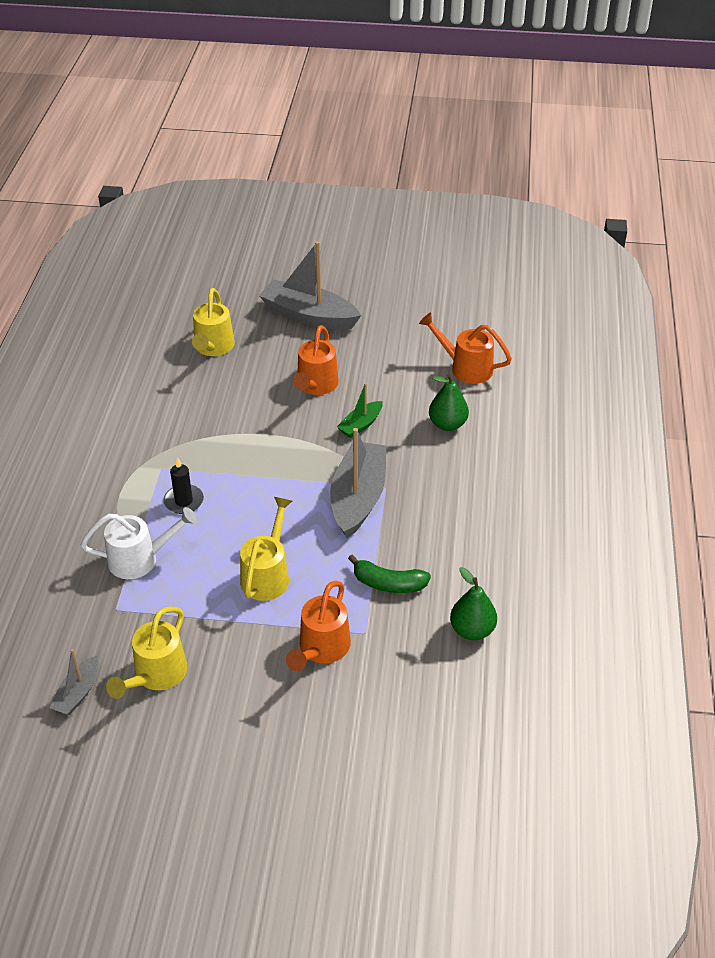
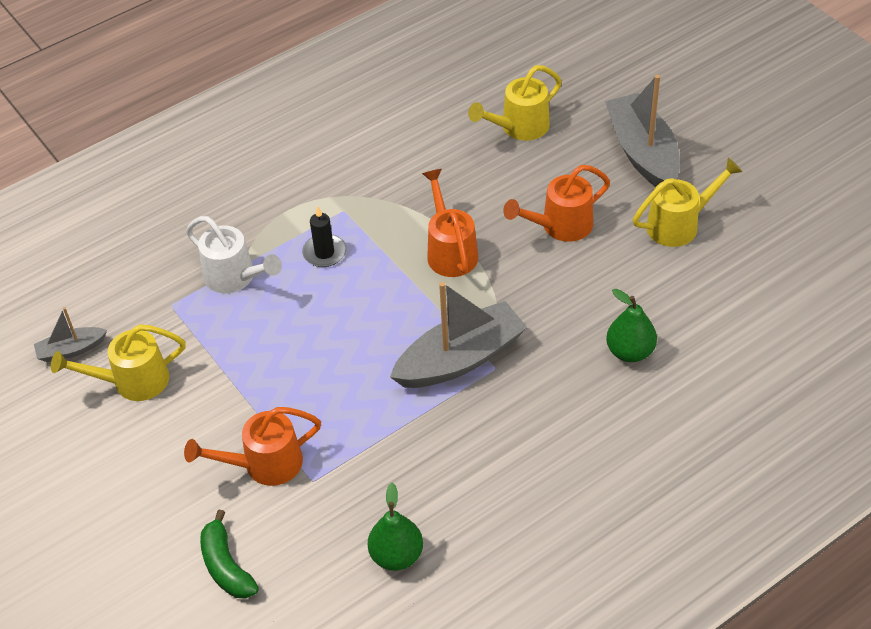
camera: 50 degrees right, 5 degrees up
(267, 574) = (306, 367): yellow watering can -> yellow watering can (680, 224)
(361, 425) = (551, 293): green boat -> none
(388, 583) = (385, 455): green banana -> green banana (226, 566)
(465, 367) = (724, 308): orange watering can -> orange watering can (450, 250)

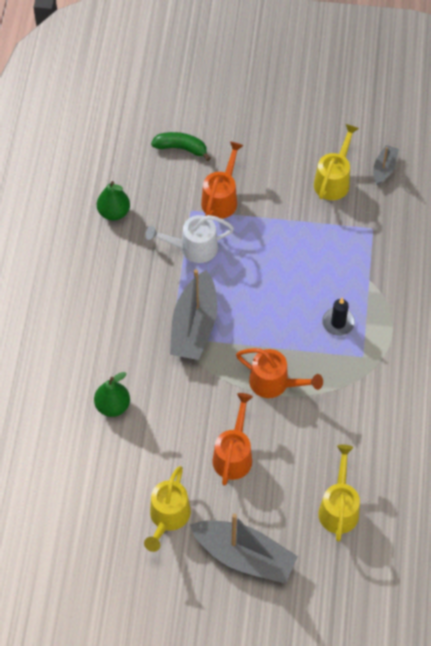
camera: 130 degrees right, 10 degrees up
(235, 278) = (362, 269): white watering can -> white watering can (192, 248)

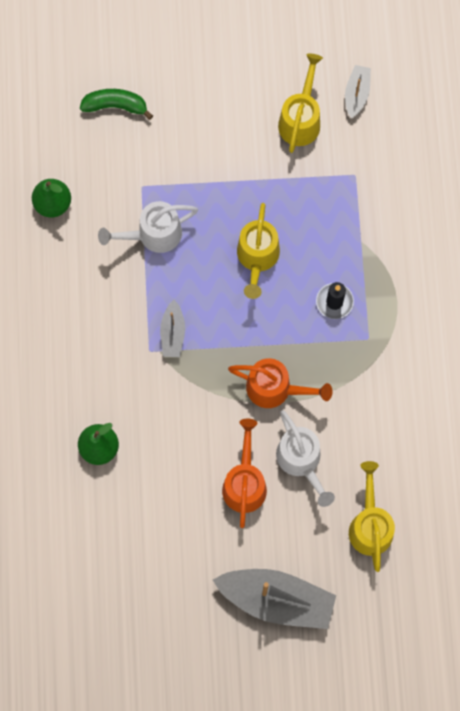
camera: 10 degrees left, 15 degrees up
(167, 518) = (185, 570): yellow watering can -> yellow watering can (257, 258)
(194, 326) = (173, 333): grey boat -> grey boat, size x0.51
(221, 198) = (174, 164): orange watering can -> none
(287, 445) = (301, 461): none -> white watering can

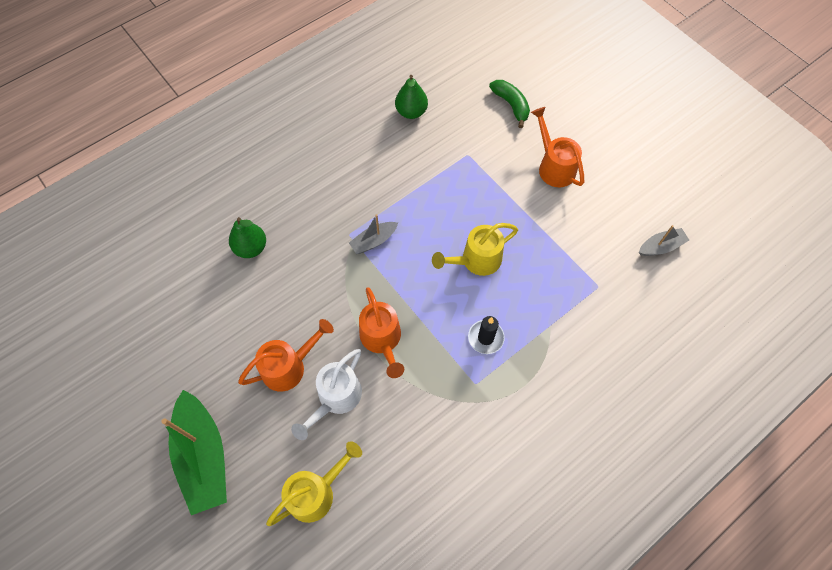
camera: 55 degrees right, 10 degrees down
(153, 235) = (438, 183): white watering can -> none
(211, 120) = (553, 166): none -> orange watering can
(276, 599) = (203, 456): grey boat -> green boat
(301, 119) = (607, 222): yellow watering can -> none

